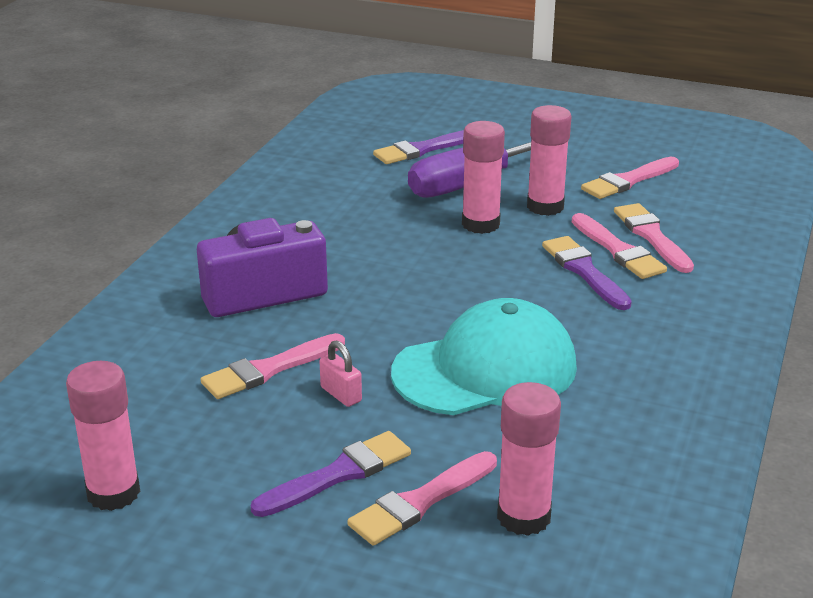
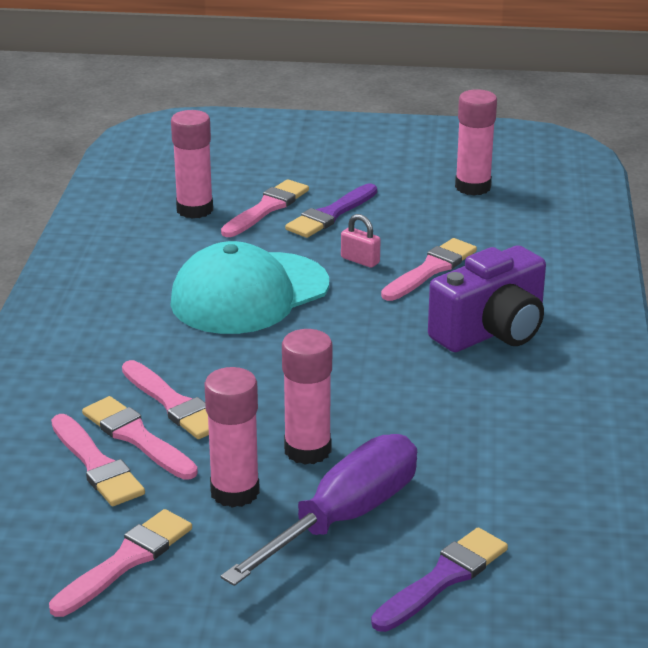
camera: 165 degrees right, 0 degrees up
(584, 271) = (173, 404): purple brush -> pink brush

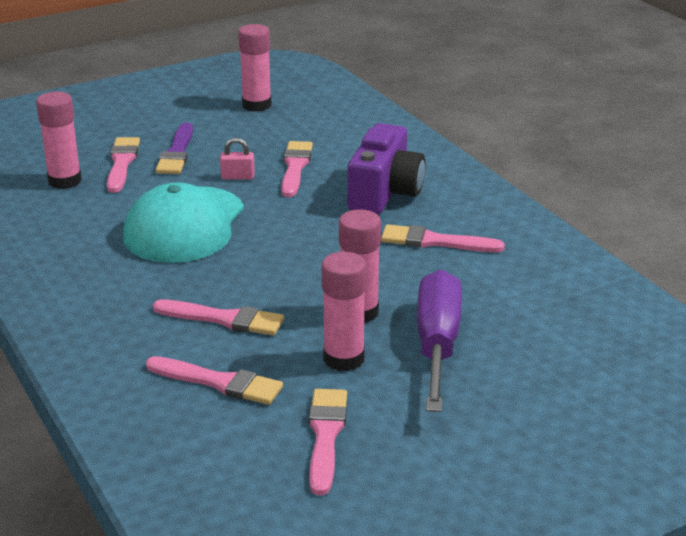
camera: 35 degrees left, 0 degrees up
(137, 438) = (226, 352): pink brush -> pink brush (435, 241)
(443, 578) = (544, 354): purple brush -> none

